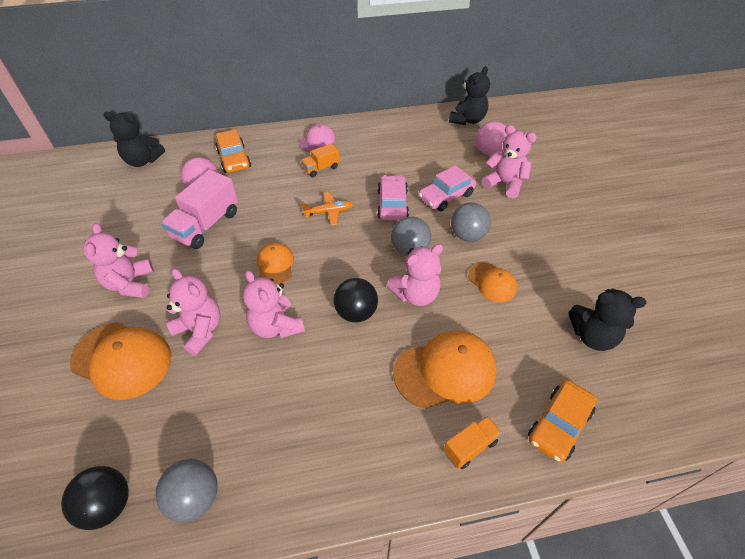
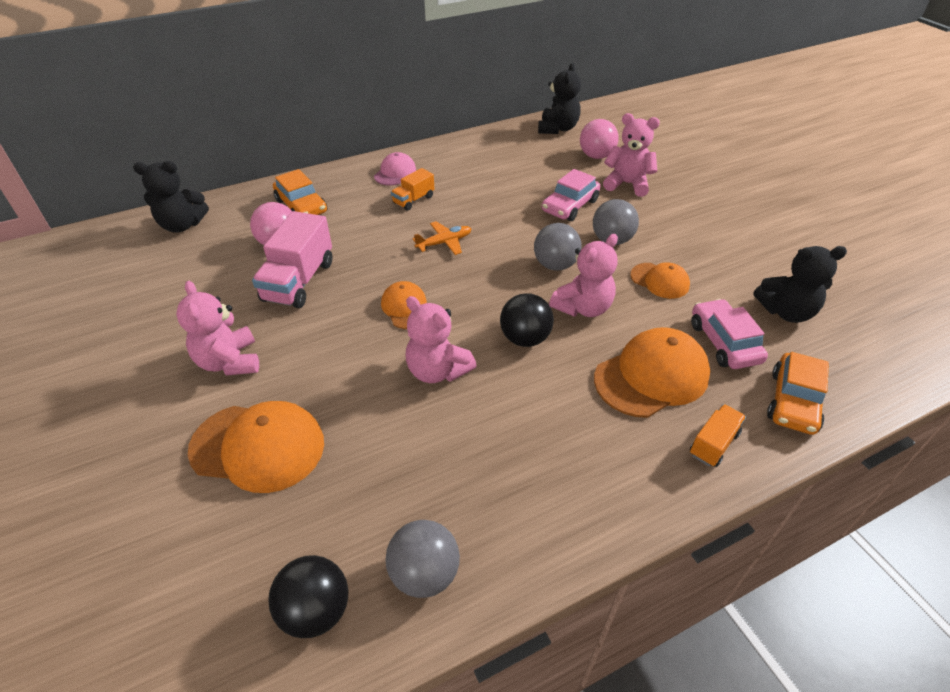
camera: 15 degrees left, 5 degrees down
(200, 330) = (345, 394): pink teddy bear -> none
(392, 204) = (514, 223): pink car -> pink car (724, 342)

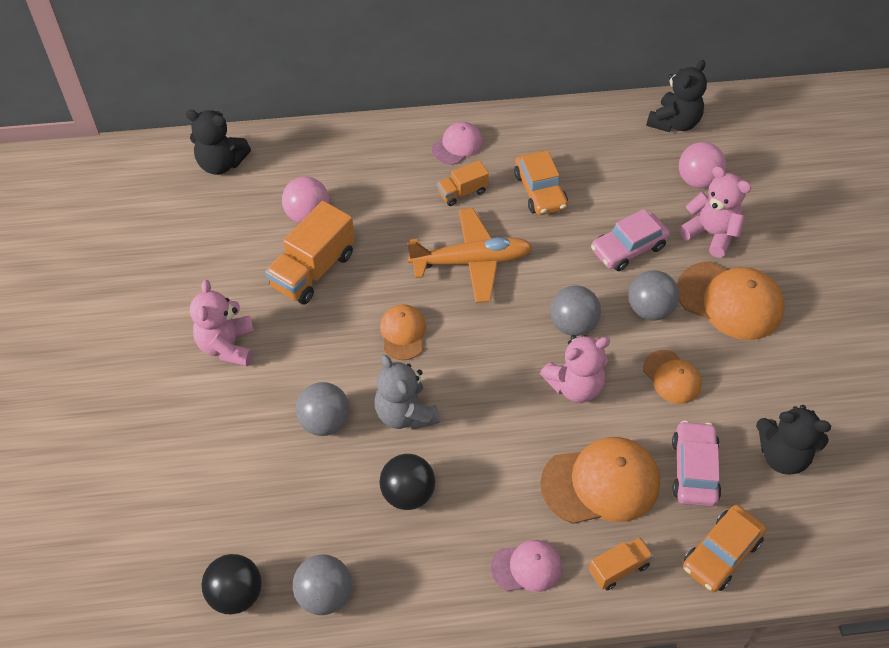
camera: 20 degrees right, 10 degrees up
(258, 446) = (230, 440): orange cap -> orange cap (730, 300)
(299, 281) = (313, 270): pink truck -> orange truck
(301, 206) = (344, 169): orange car -> orange car (540, 191)
(357, 400) = (325, 421): none -> grey ball
(437, 371) = (405, 413): pink teddy bear -> grey teddy bear
(444, 243) = (472, 261): orange plane -> orange plane, size x1.86
(525, 338) = (501, 404): black ball -> black ball (408, 493)
(627, 471) = (527, 567): none -> pink cap

